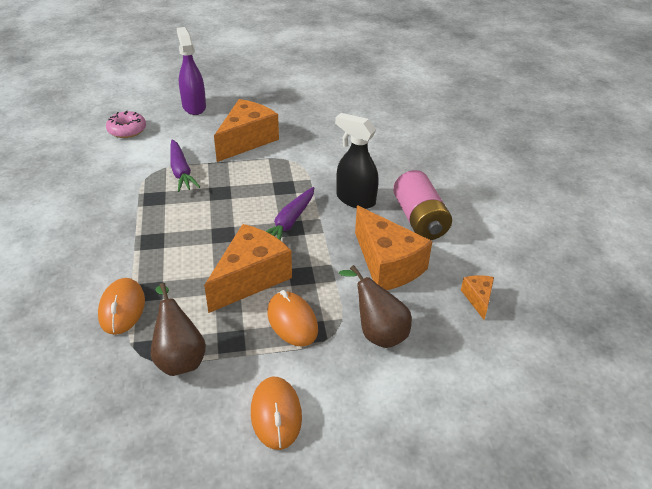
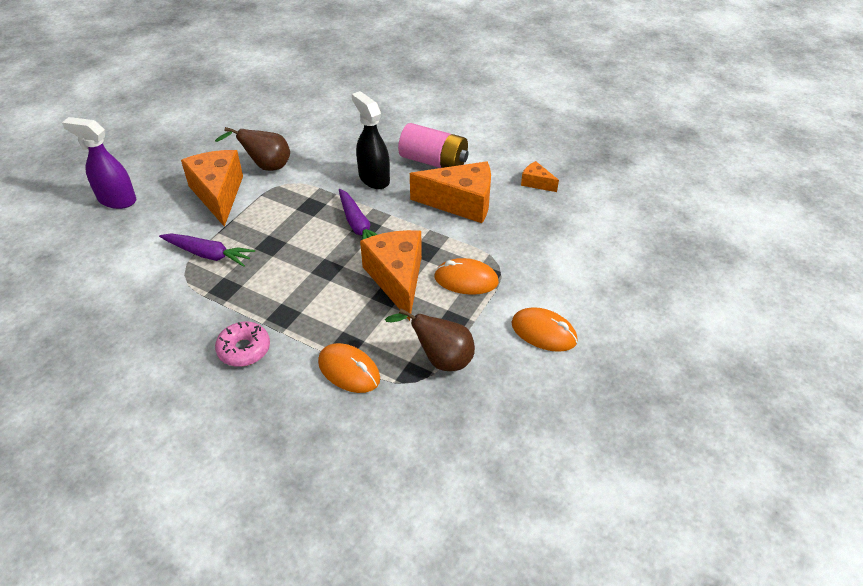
camera: 50 degrees left, 5 degrees up
(127, 130) = (89, 260): pink donut -> pink donut (244, 349)
(355, 199) = (374, 178): black spray bottle -> black spray bottle turned 75 degrees clockwise
(377, 332) = (519, 244): brown pear -> brown pear (266, 166)

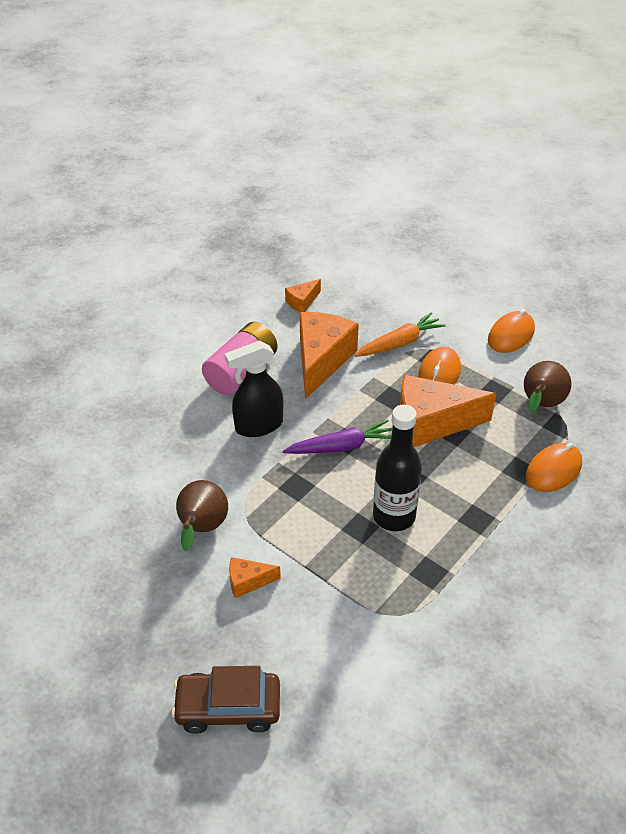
camera: 80 degrees left, 0 degrees up
(116, 200) = (228, 707): purple spray bottle -> brown car
(208, 254) = (367, 590): purple carrot -> none
(218, 194) = (248, 582): orange cheese -> orange cheese, size x0.47
(244, 349) = (523, 554): pink donut -> none
(283, 263) = (394, 516): none -> black bottle
(501, 250) = (400, 343): none -> orange carrot

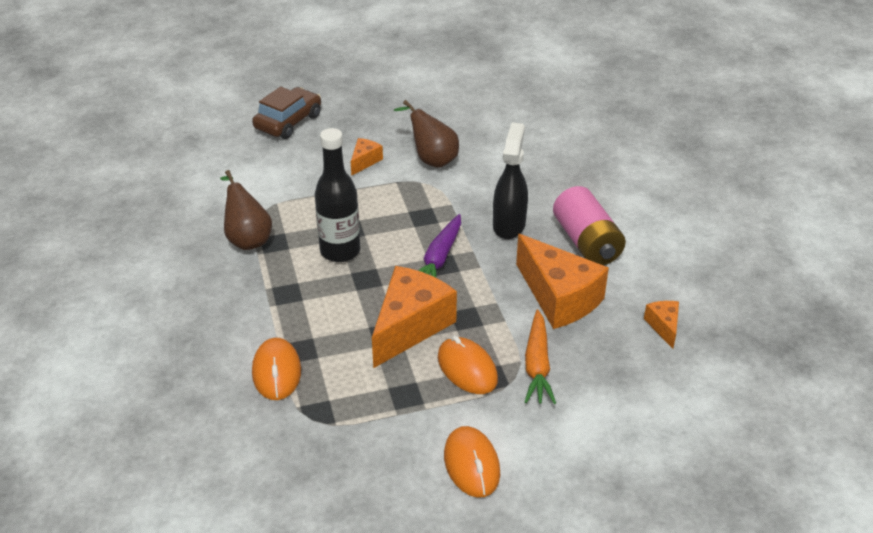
camera: 125 degrees right, 5 degrees down
(540, 405) = (355, 417): brown pear -> brown pear (247, 238)

